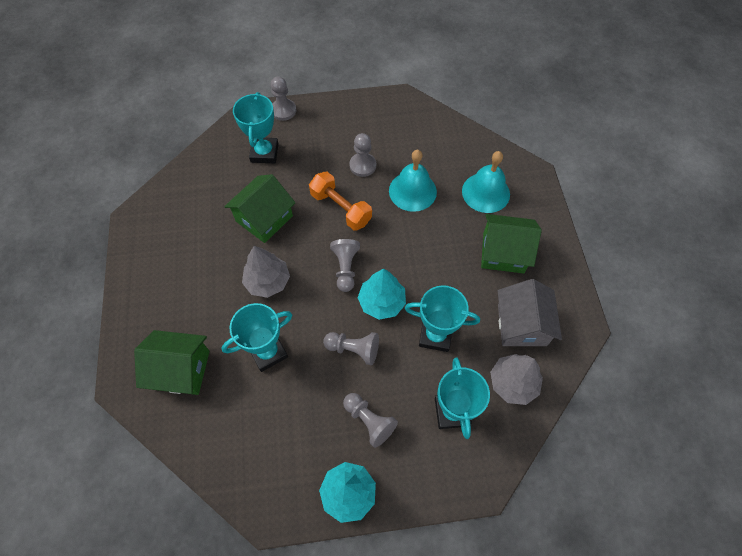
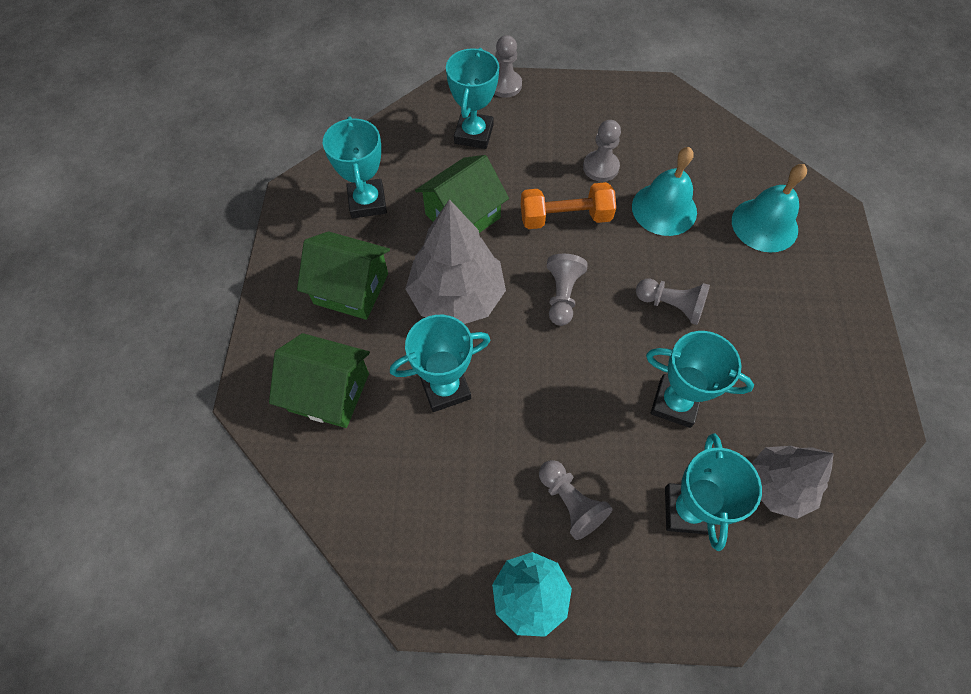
camera: 10 degrees right, 0 degrees up
(190, 218) = (367, 202): none -> turquoise trophy
(268, 281) = (457, 296): grey tree -> grey tree, size x1.54
(341, 208) = (565, 217): orange dumbbell -> orange dumbbell turned 60 degrees counterclockwise
(354, 349) = (560, 403): grey pawn -> grey pawn (671, 305)
(381, 302) = (606, 347): turquoise tree -> none
(503, 252) = (781, 307): green house -> green house (351, 288)
(521, 324) = (798, 408): grey house -> none

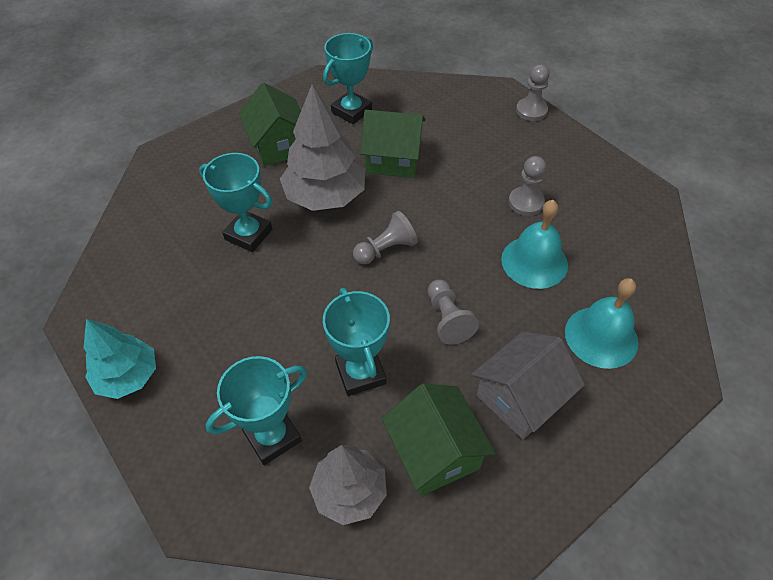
camera: 50 degrees right, 10 degrees down
(329, 392) = (195, 183): green house -> green house (435, 452)
(474, 134) = (468, 122): turquoise trophy -> none
(565, 217) = (455, 210): orange dumbbell -> none
(570, 502) = (218, 356): grey pawn -> none
(778, 313) = (520, 398): none -> grey house

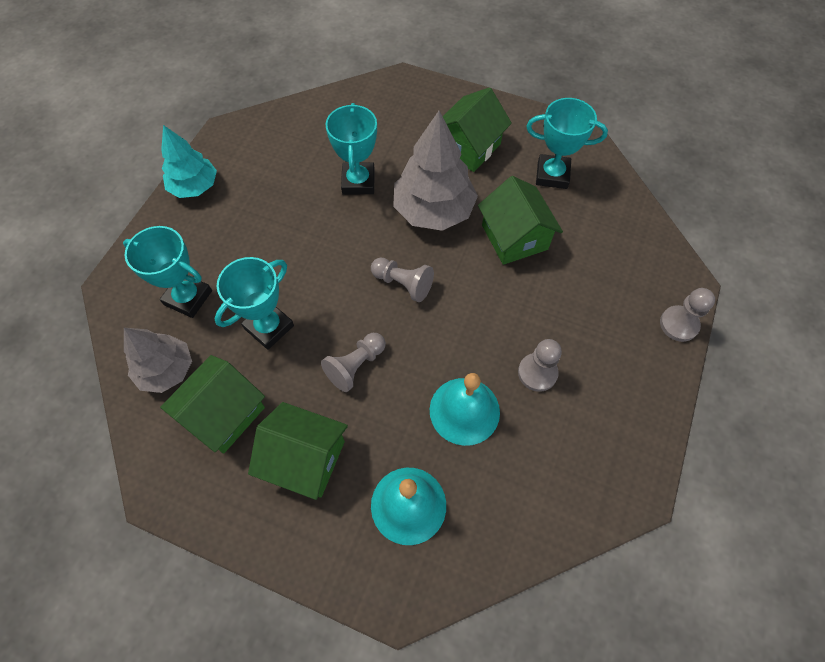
camera: 60 degrees right, 10 degrees up
(520, 398) = (305, 458): grey house -> green house

